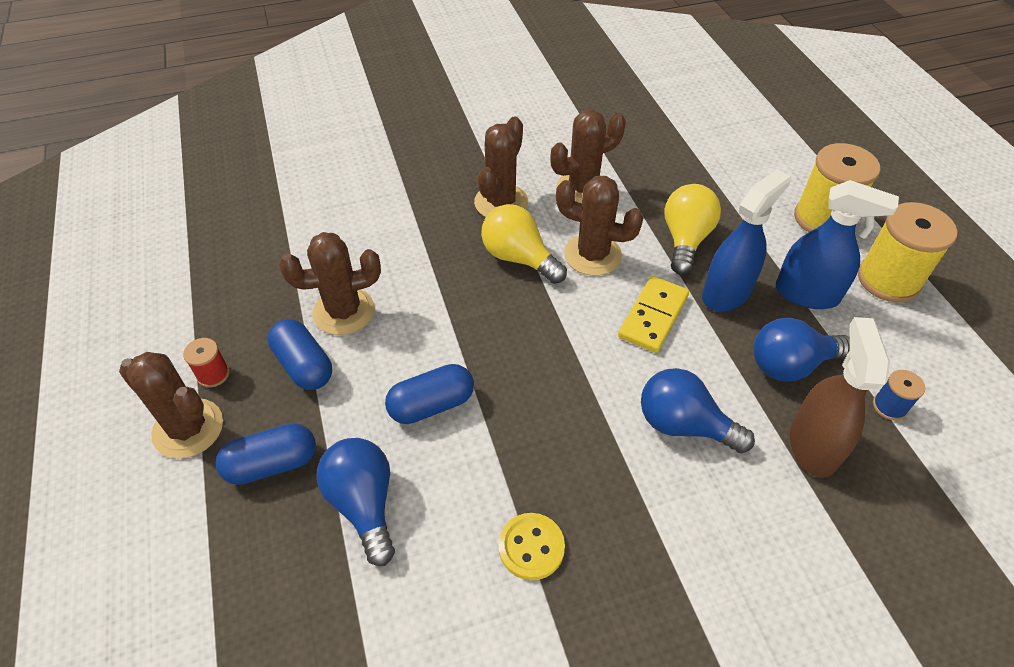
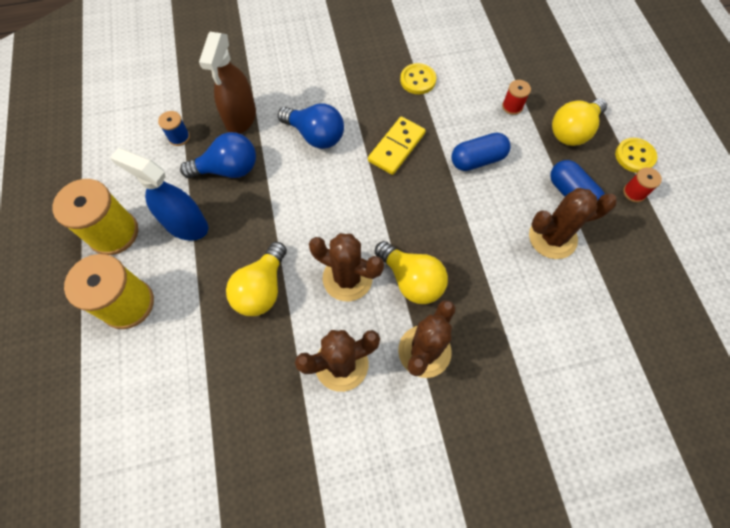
camera: 175 degrees left, 15 degrees up
(188, 428) = (634, 156): brown cactus -> yellow button
(272, 464) = (572, 131): blue capsule -> yellow light bulb
(364, 504) = (512, 106): blue light bulb -> red spool
(653, 316) = (312, 214): yellow domino -> yellow domino (396, 147)
(726, 293) = (248, 231): blue spray bottle -> none

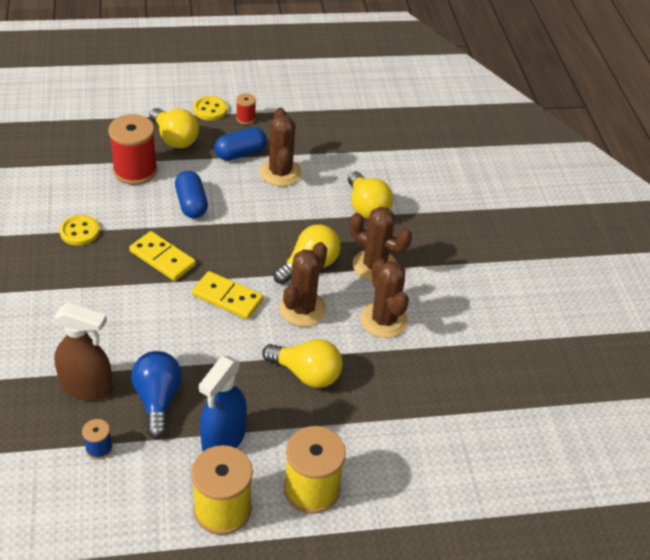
camera: 90 degrees left, 20 degrees down
(315, 135) = (130, 321): blue light bulb -> none
(353, 208) = (227, 298): none -> yellow domino
(512, 106) = (135, 170): red spool -> red spool, size x2.10
(521, 337) = (366, 207): none -> yellow light bulb

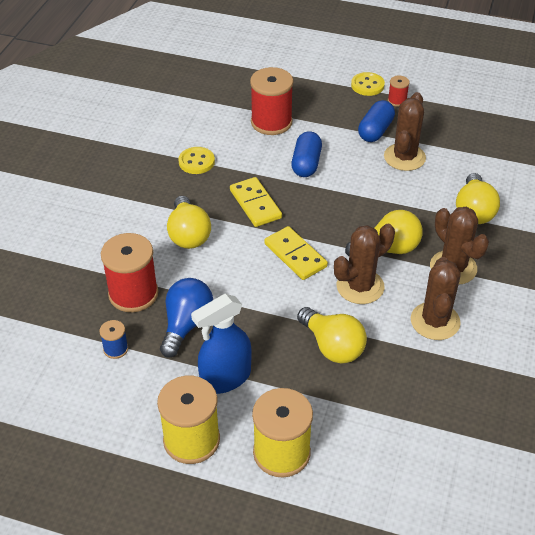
camera: 30 degrees right, 0 degrees up
(87, 387) = (133, 294): brown spray bottle -> red spool
(174, 139) = (321, 103): yellow light bulb -> yellow light bulb (188, 234)
(240, 153) = (375, 131): blue capsule -> blue capsule turned 60 degrees counterclockwise

